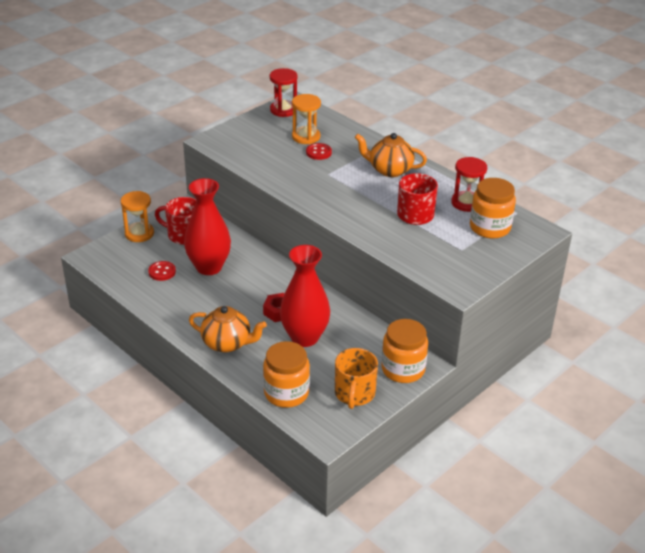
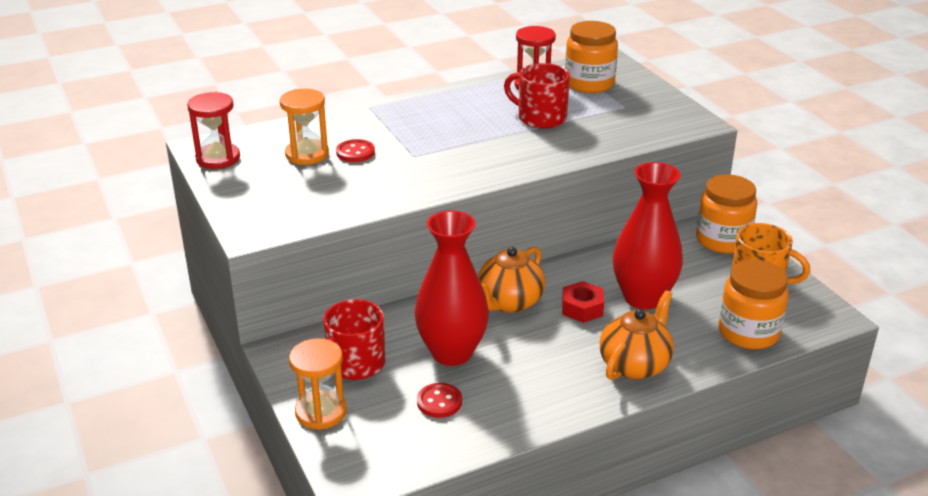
camera: 70 degrees left, 5 degrees down
(389, 170) = (433, 114): orange teapot -> orange teapot (509, 302)

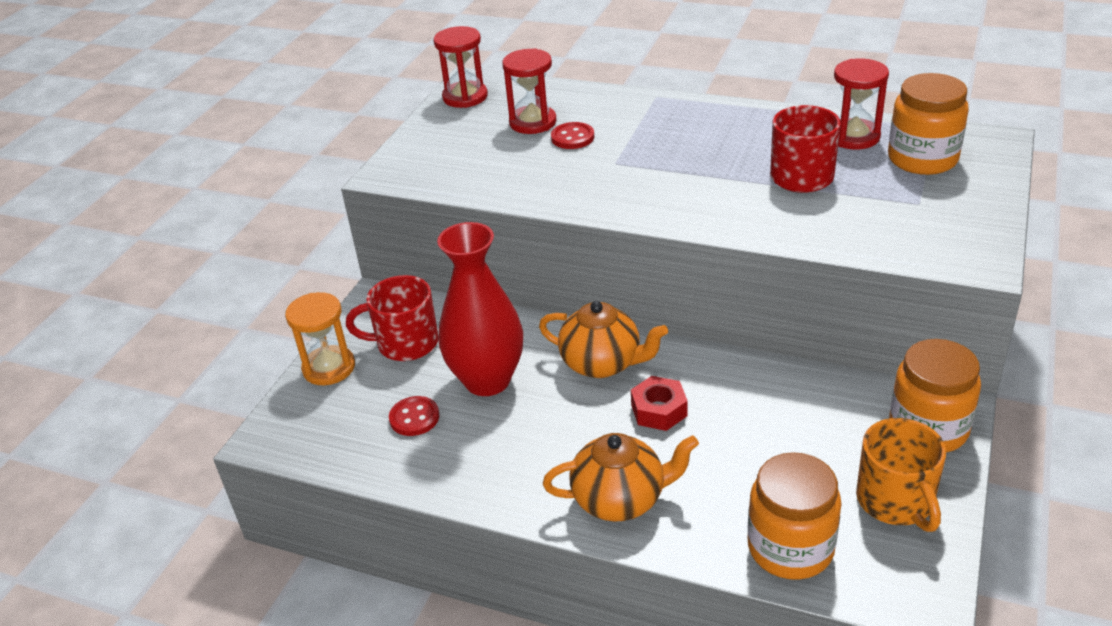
camera: 50 degrees right, 5 degrees up
(307, 154) = (533, 122): orange hourglass -> red hourglass
(509, 302) = (602, 363): orange teapot -> orange teapot turned 150 degrees counterclockwise
(643, 298) = (735, 437): red vase -> none

